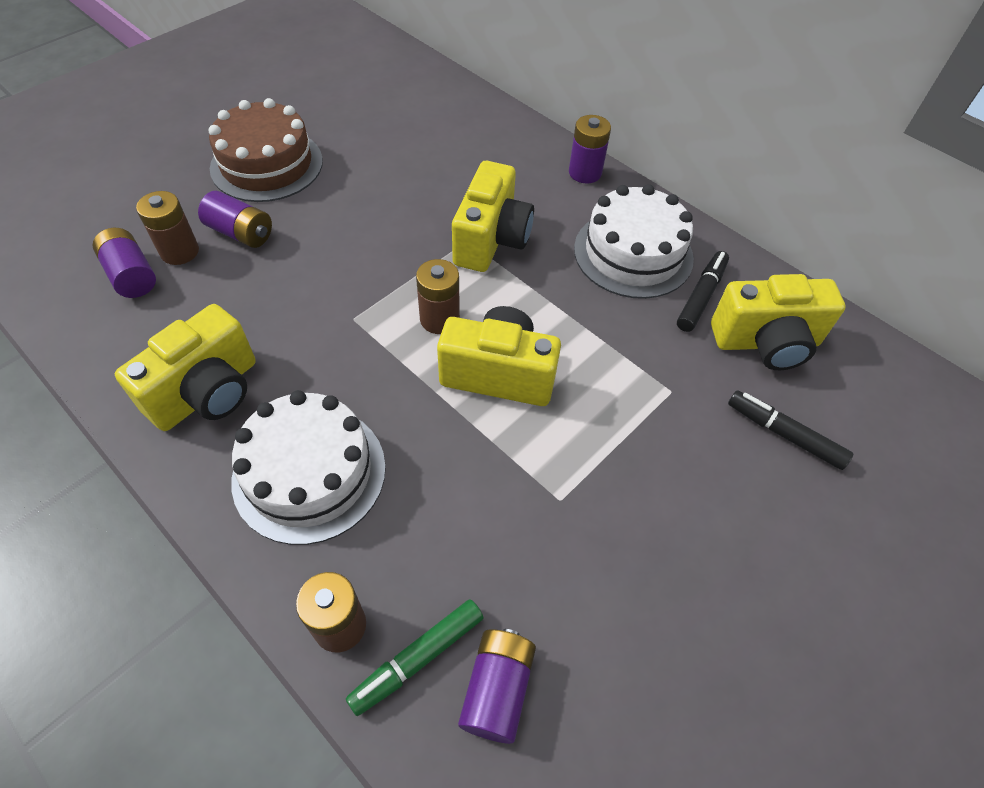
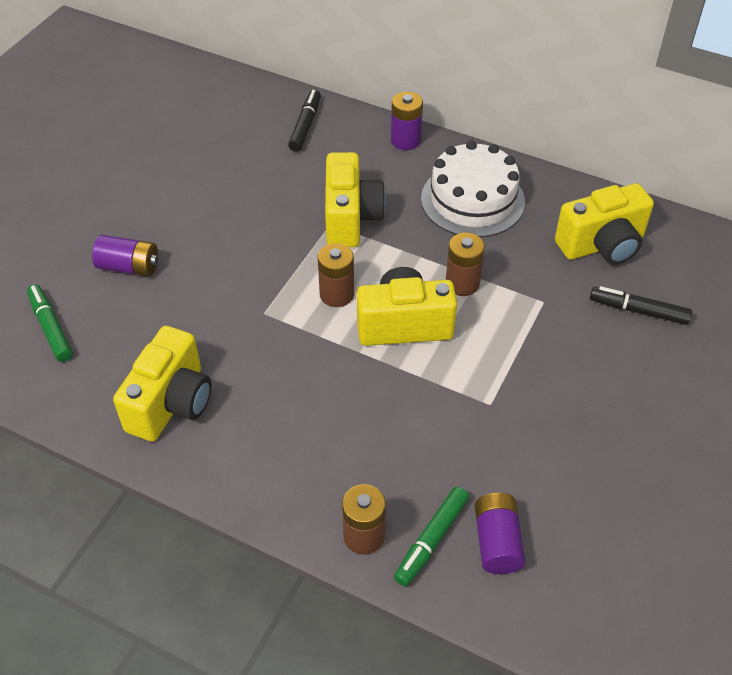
camera: 15 degrees left, 5 degrees down
(131, 275) = (51, 327): purple battery -> green marker
(180, 251) = (82, 296): brown battery -> brown battery (462, 283)
(267, 164) = (120, 201): brown cake -> none
(309, 473) = (287, 439): white cake -> none
(701, 296) = (539, 221): black marker -> black marker (305, 126)

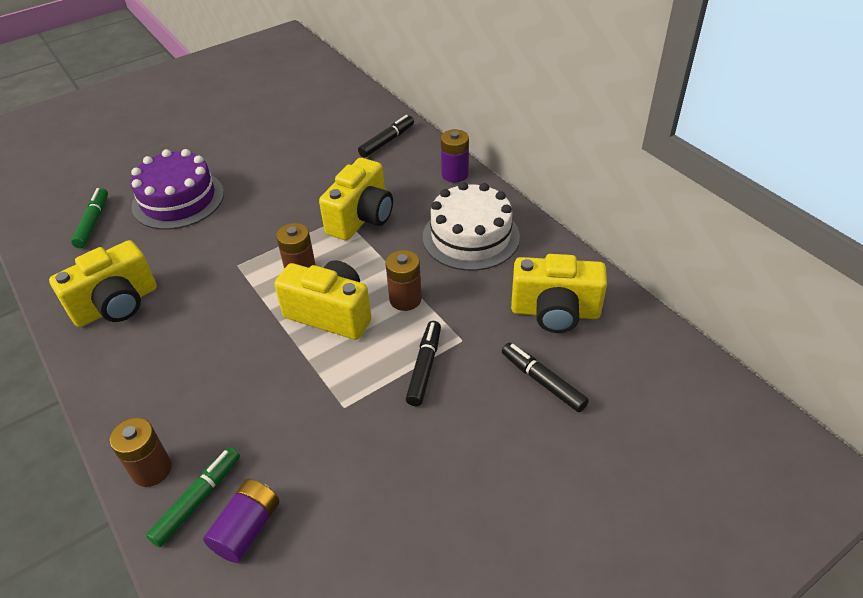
camera: 30 degrees right, 5 degrees down
(129, 267) = (178, 200): purple battery -> purple cake
(431, 540) = (198, 500): green marker -> green marker turned 150 degrees clockwise
(531, 339) = (424, 367): none -> black marker

